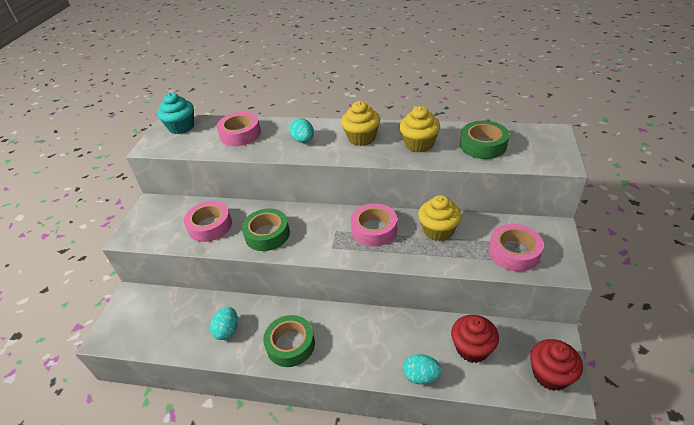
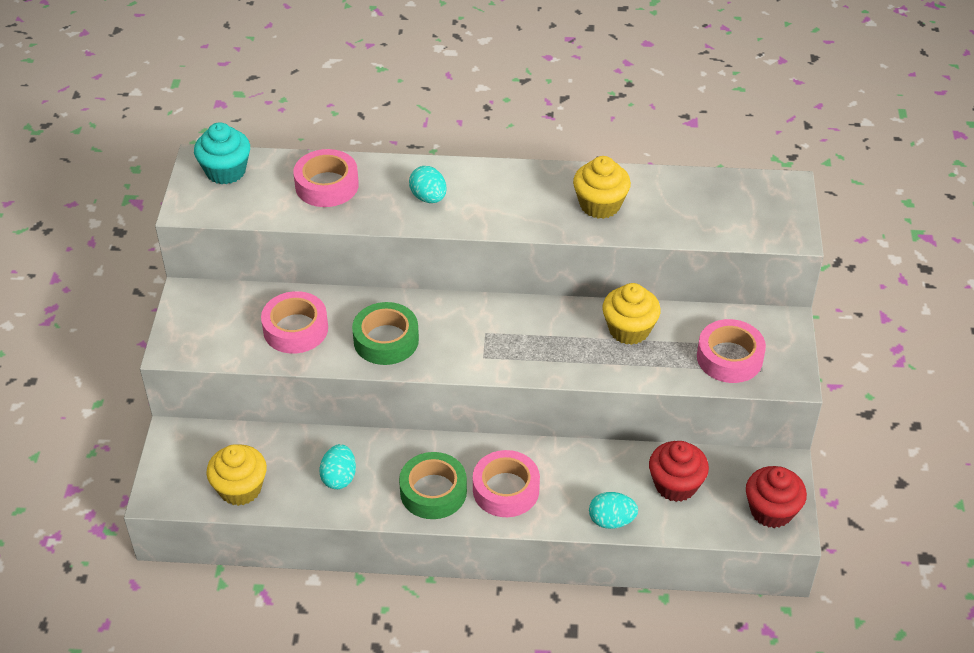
camera: 10 degrees left, 5 degrees up
(361, 138) = (515, 194): yellow cupcake -> yellow cupcake (240, 488)
(374, 229) = (539, 330): pink tape -> pink tape (506, 489)
(483, 145) = (689, 207): green tape -> none

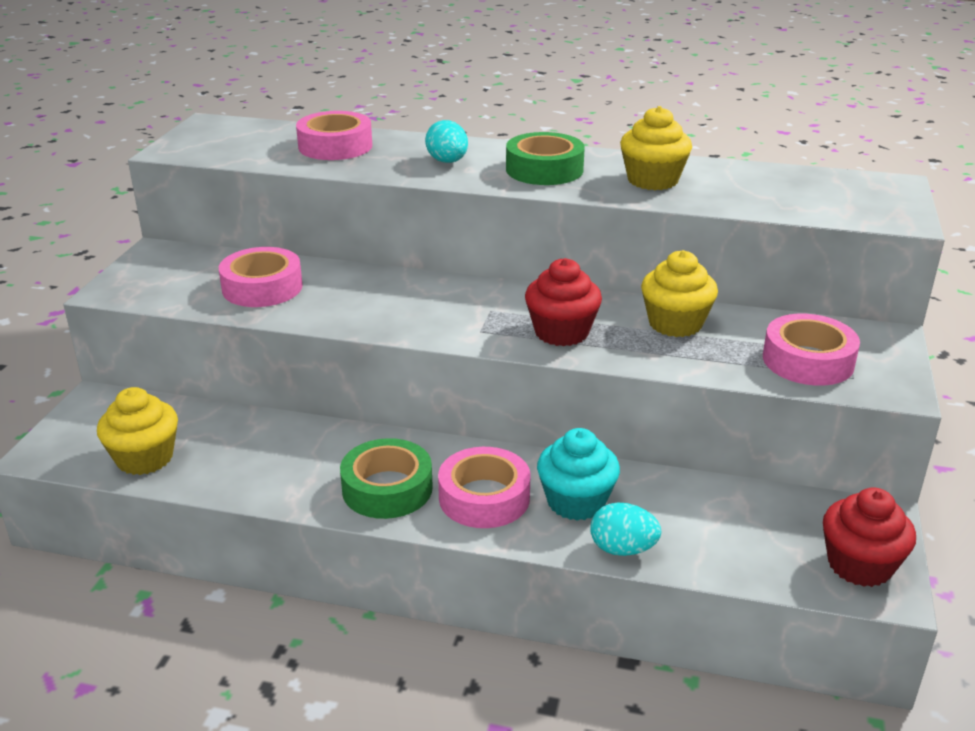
camera: 10 degrees right, 15 degrees down
(226, 171) = (230, 130): turquoise cupcake -> turquoise cupcake (576, 501)
(339, 477) = (272, 461): turquoise egg -> none
(386, 340) = (365, 306): green tape -> green tape (544, 170)
(675, 485) = (720, 519): red cupcake -> red cupcake (561, 332)

